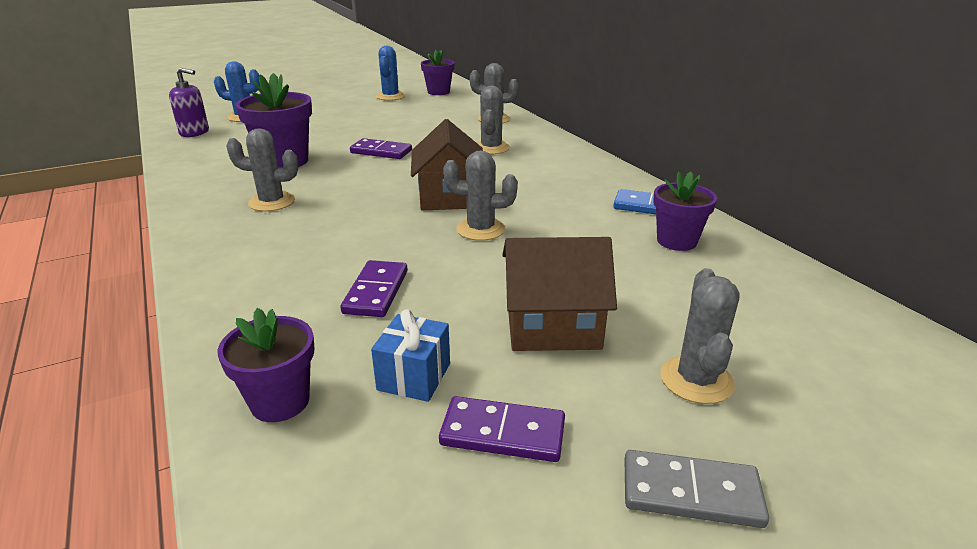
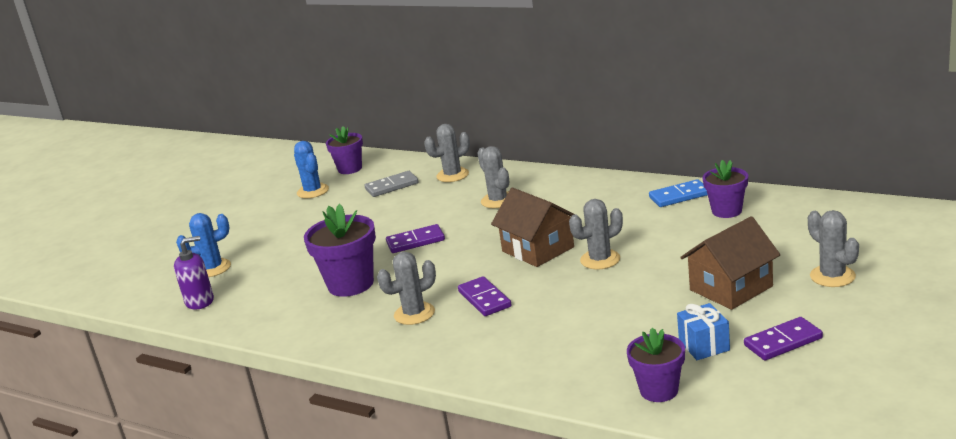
camera: 30 degrees left, 5 degrees down
(376, 292) = (606, 323): purple domino -> purple domino (484, 299)
(691, 493) = (885, 318): grey domino -> grey domino (392, 186)

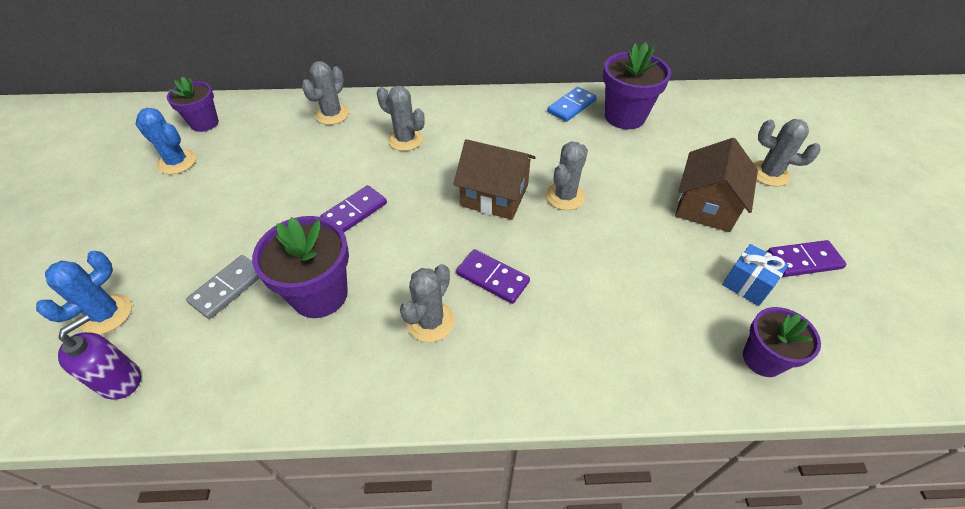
camera: 35 degrees left, 25 degrees up
(392, 186) = (272, 139): grey domino -> grey domino (228, 288)
(726, 211) = (624, 116): purple flower pot -> purple flower pot, size x1.54
(783, 342) = (803, 261): purple domino -> purple domino turned 45 degrees clockwise

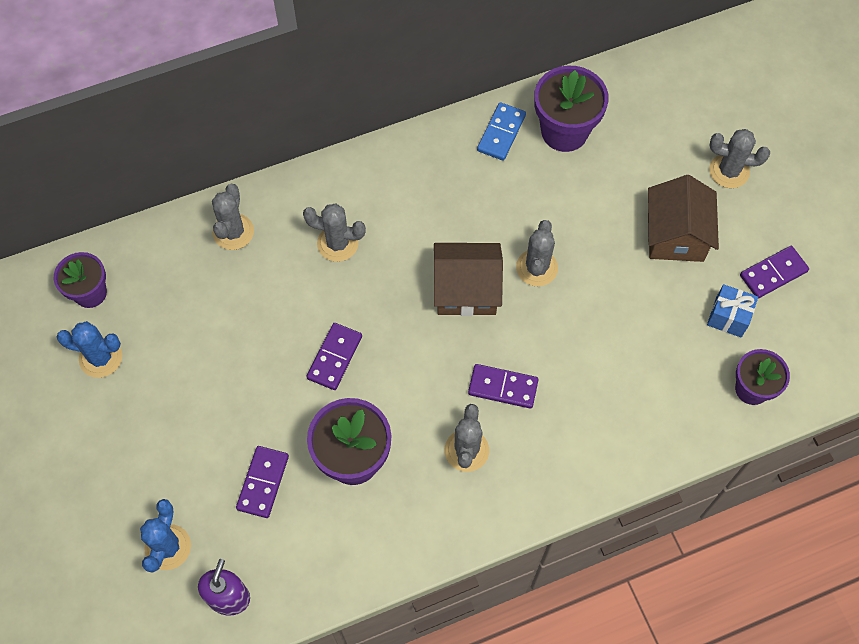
camera: 20 degrees left, 15 degrees up
(228, 288) = (263, 482): grey domino -> purple domino

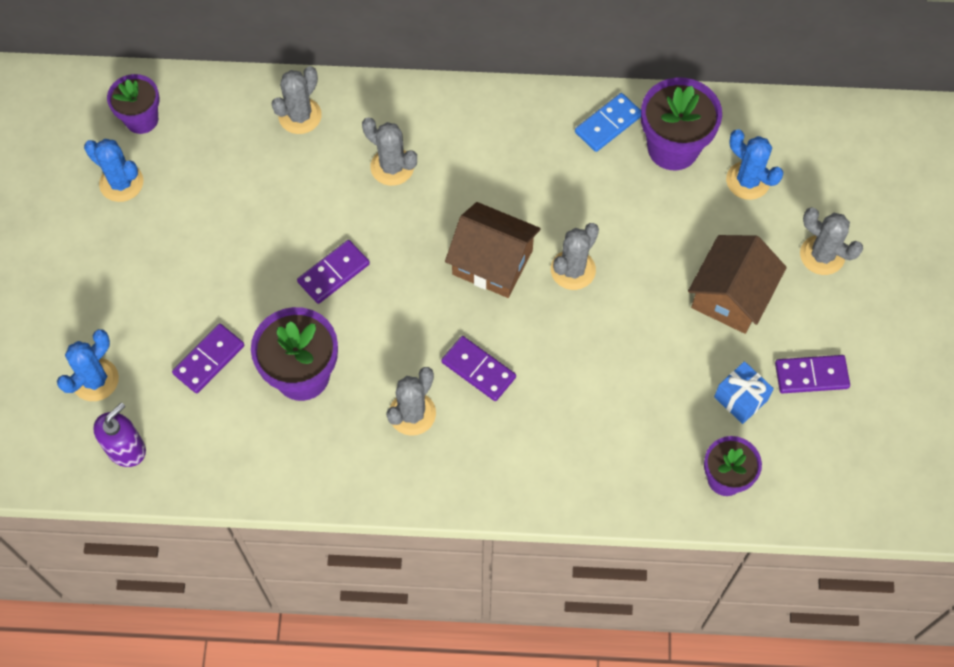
camera: 25 degrees right, 0 degrees up
(638, 134) = (748, 181): none -> blue cactus

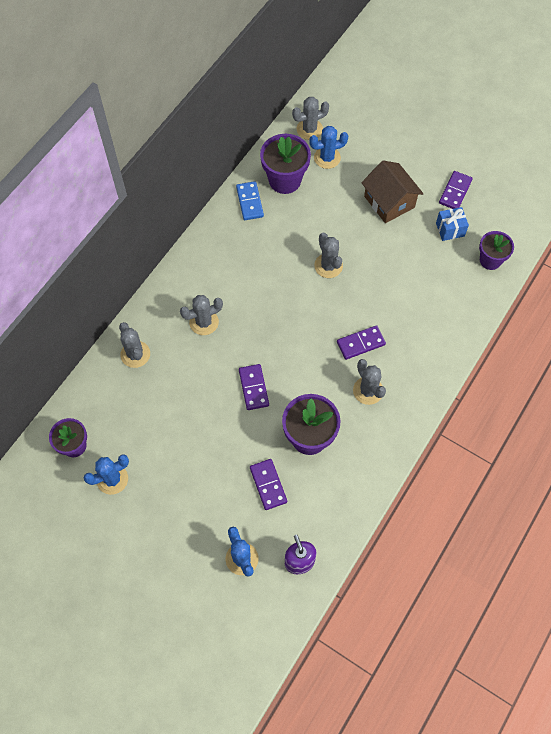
camera: 60 degrees left, 0 degrees up
(492, 262) = (299, 302): brown house -> none
(822, 255) = (391, 150): grey cactus -> grey cactus (309, 129)

